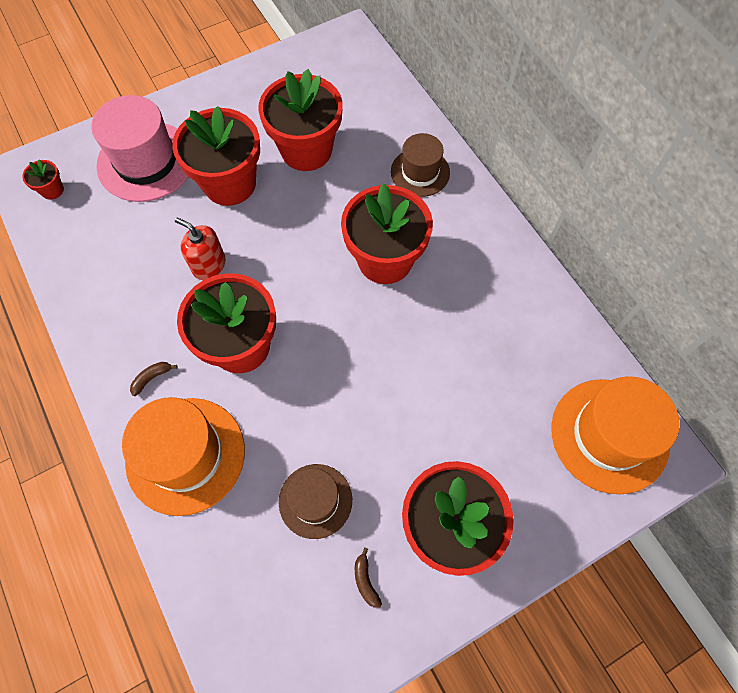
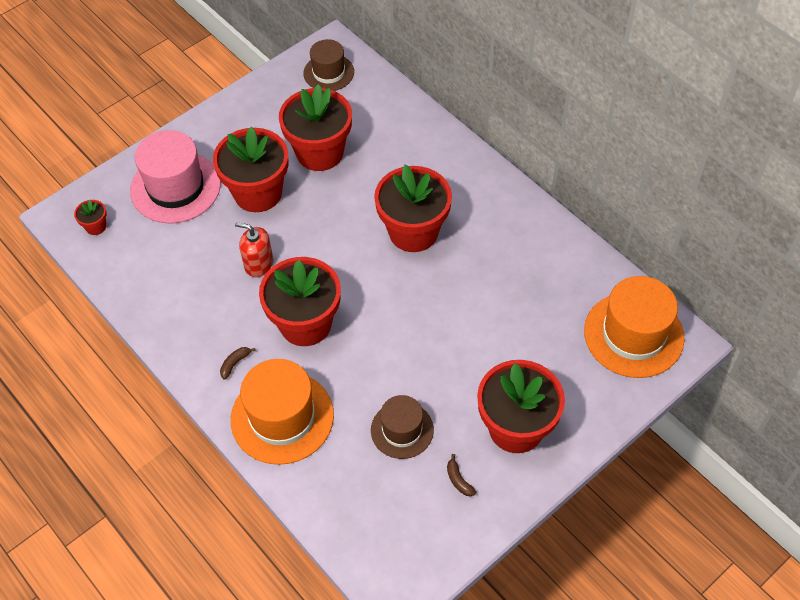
camera: 10 degrees left, 10 degrees down
(420, 172) = (426, 154): brown hat -> brown hat (328, 72)

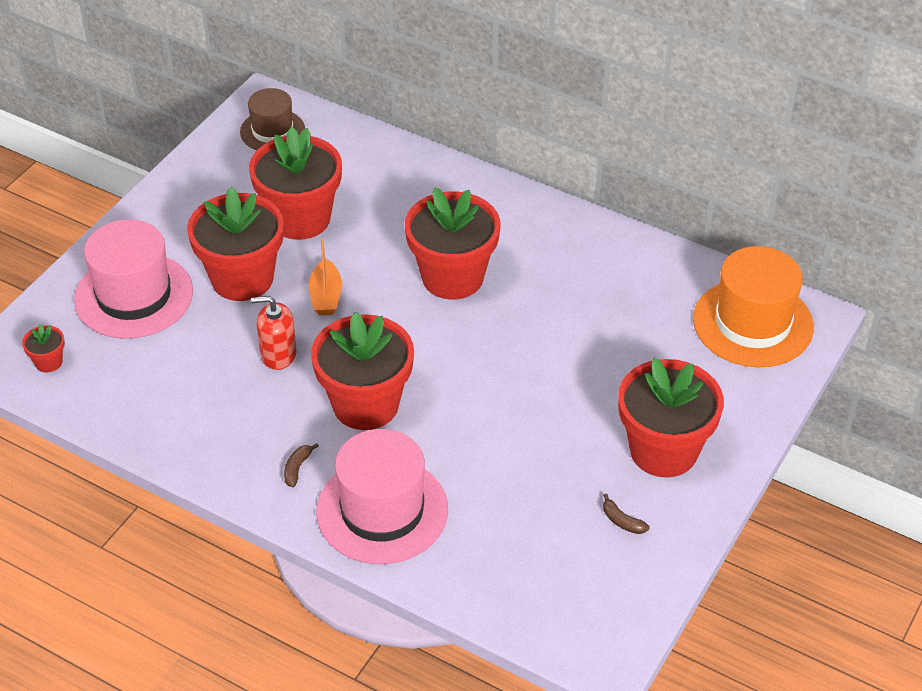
camera: 20 degrees left, 10 degrees down
(282, 417) = (382, 510): orange hat -> pink hat
(312, 223) = (326, 296): none -> orange boat
(402, 430) = (532, 487): brown hat -> none

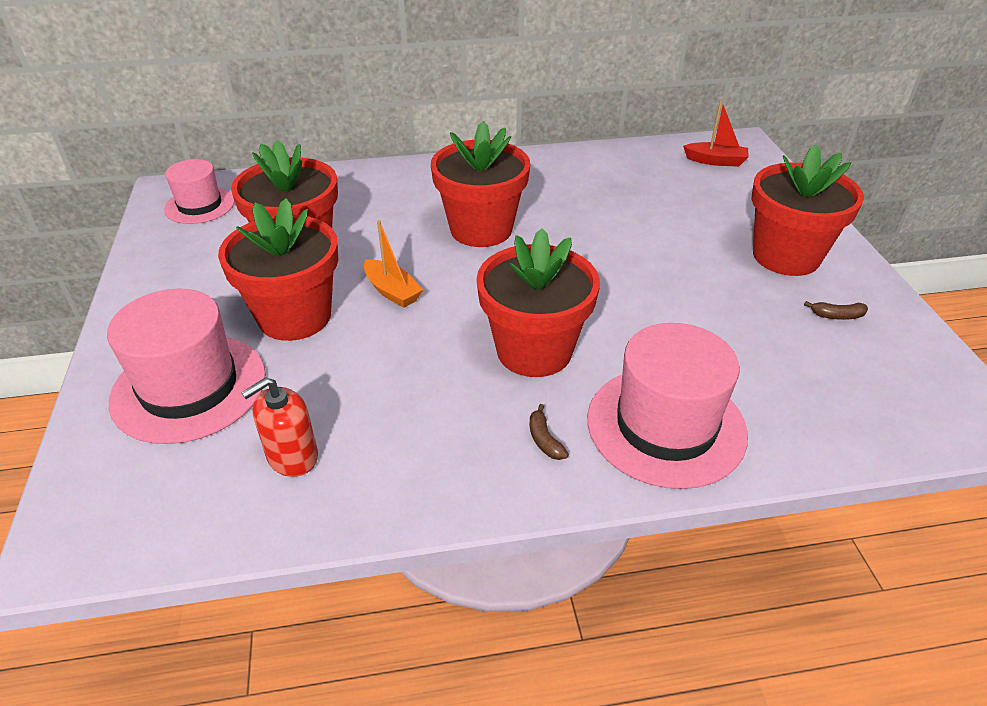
camera: 40 degrees left, 5 degrees down
(48, 362) = (143, 507): red flower pot -> none
(272, 131) = (200, 205): brown hat -> pink hat
(278, 354) = (404, 356): red soap dispenser -> red soap dispenser (292, 456)
(753, 323) = (715, 161): orange hat -> red boat

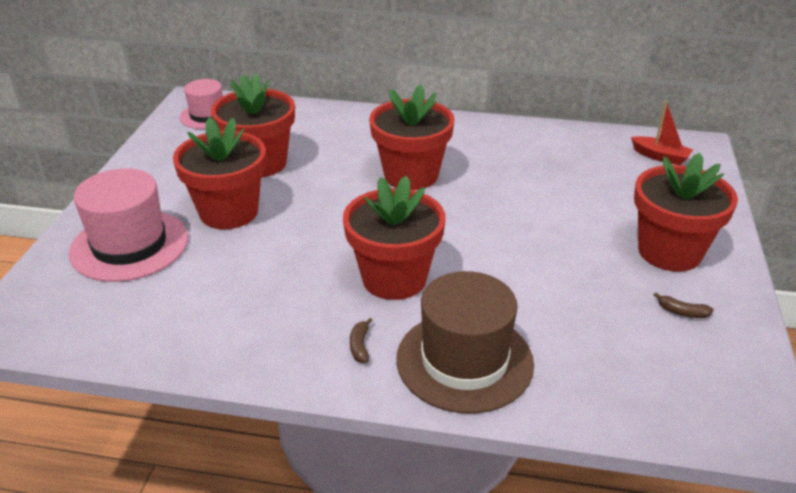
camera: 20 degrees right, 5 degrees down
(292, 456) = (171, 309): red soap dispenser -> none
(392, 291) = (311, 209): orange boat -> none
(666, 426) = (464, 361): pink hat -> brown hat

